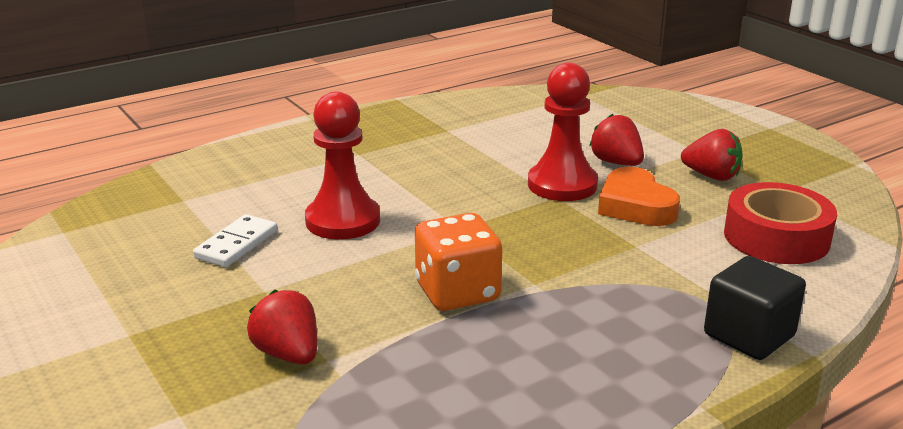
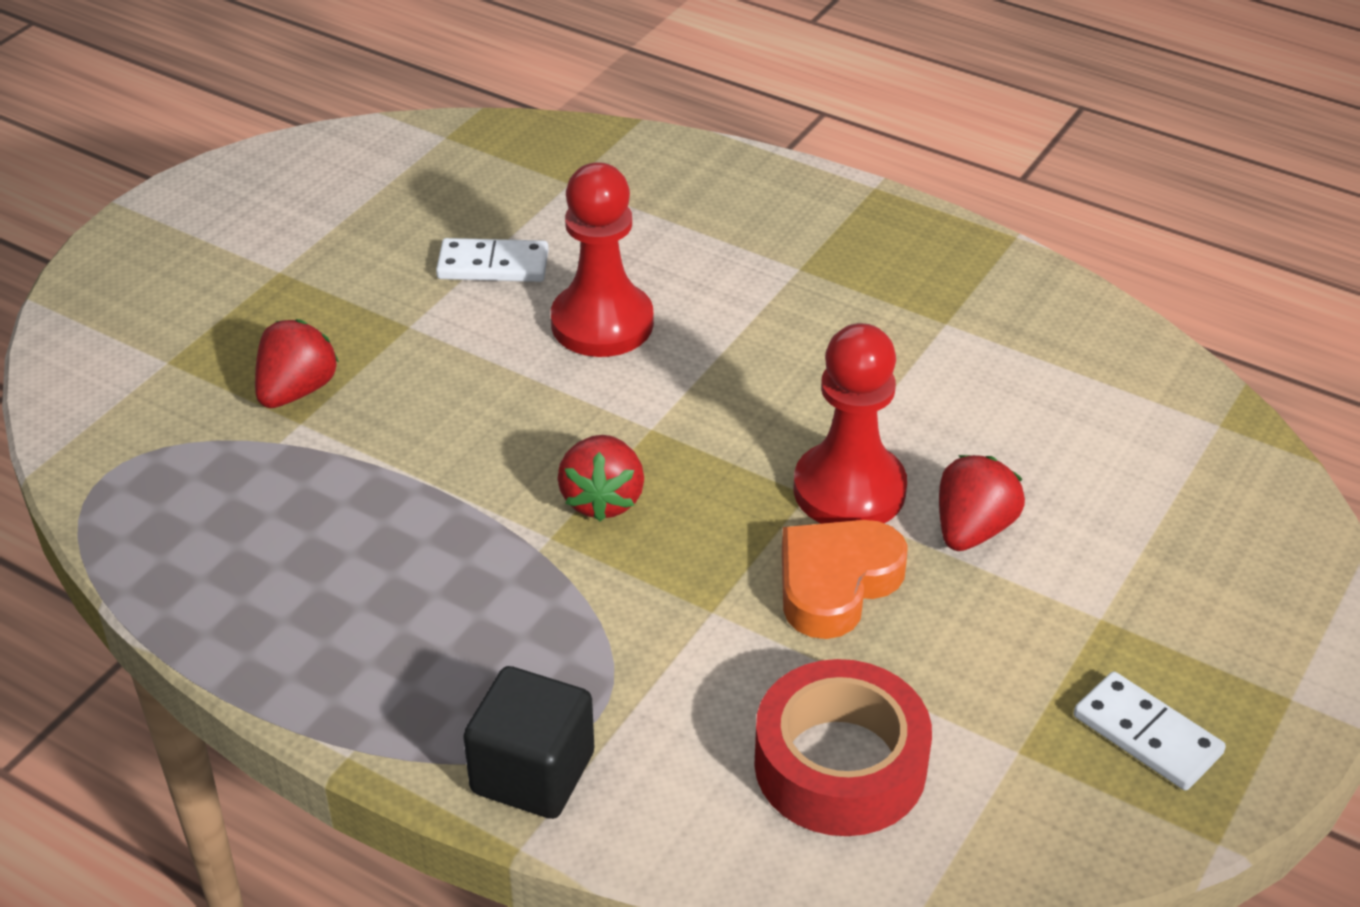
camera: 65 degrees right, 15 degrees up
(457, 292) = (489, 475): orange dice -> none
(711, 176) = (1009, 652): red strawberry -> red strawberry (602, 499)
(782, 161) = (1147, 735): none -> white domino

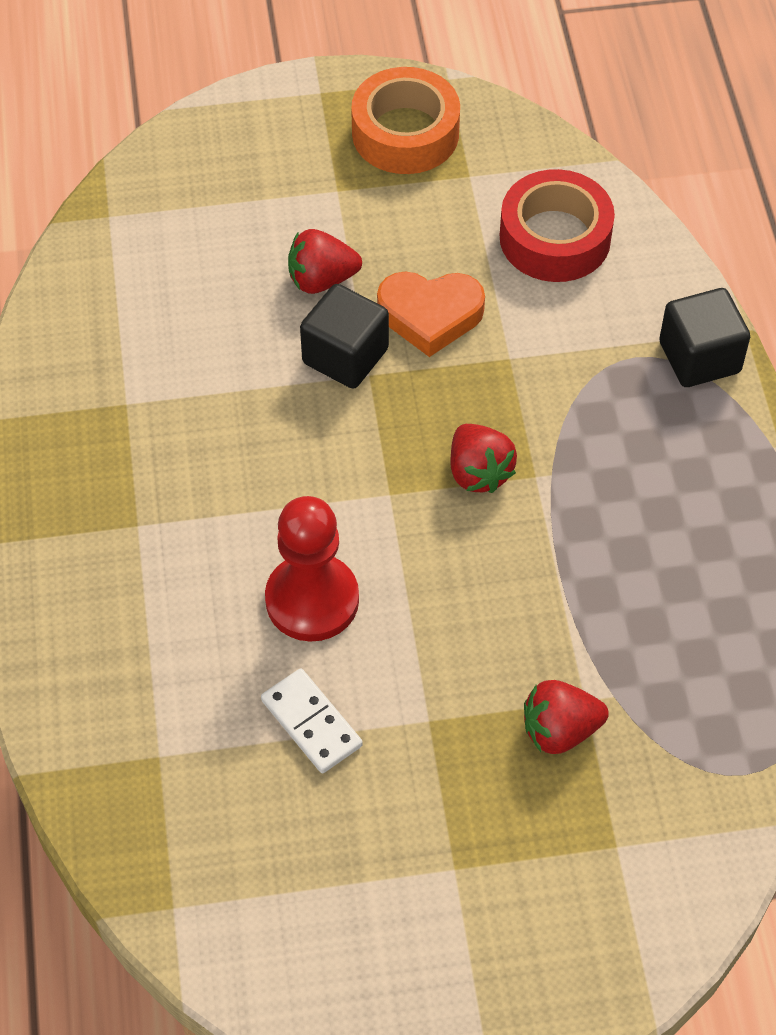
camera: 130 degrees left, 15 degrees up
(602, 499) = (478, 472): red strawberry -> red strawberry turned 105 degrees clockwise
(849, 490) = (345, 356): red pawn -> black cube
(1147, 735) = (405, 133): white domino -> orange tape

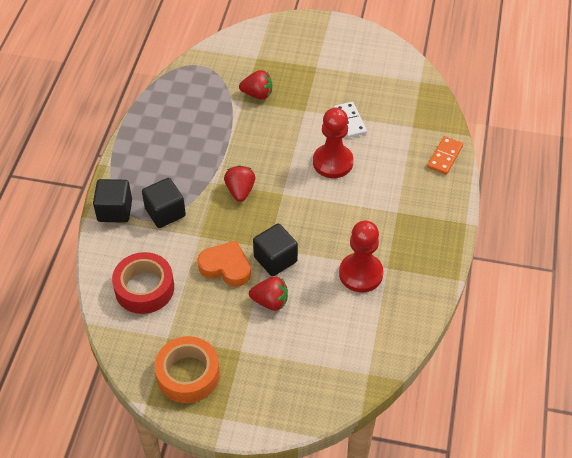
camera: 160 degrees left, 5 degrees down
(64, 694) = (444, 157): none -> orange domino
(173, 376) = (361, 274): none -> red pawn
(601, 382) = (165, 212): none -> black cube

